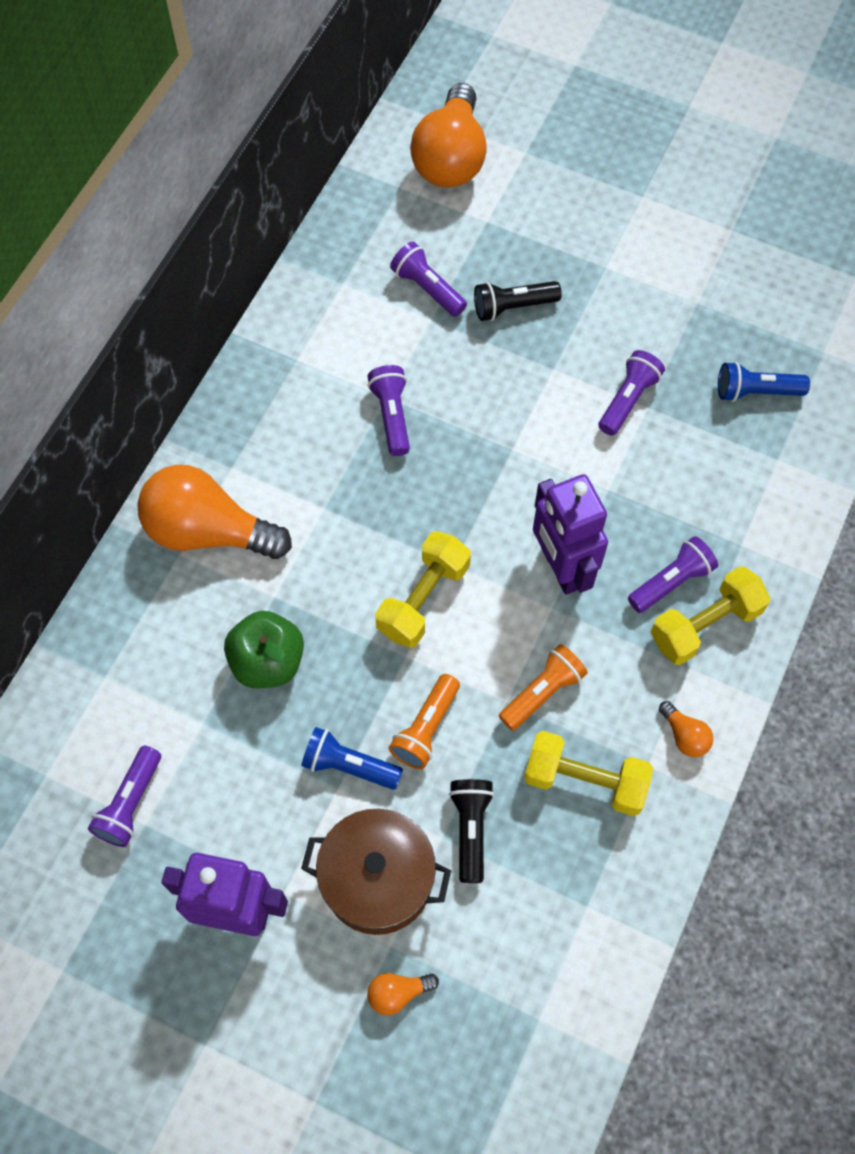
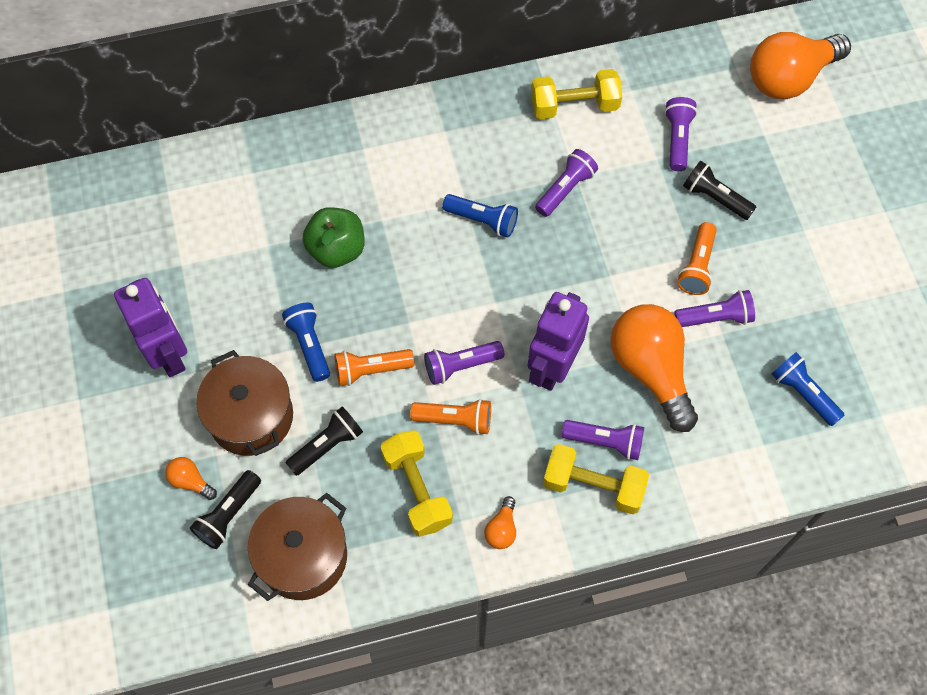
camera: 50 degrees right, 0 degrees up
(130, 803) = (187, 247): purple flashlight -> purple flashlight (461, 366)
(208, 531) = (391, 152): orange light bulb -> orange light bulb (651, 370)
(358, 509) = (482, 220): none -> blue flashlight
(423, 599) = (456, 303): yellow dumbbell -> yellow dumbbell (574, 105)
(465, 981) = (228, 514): none -> black flashlight
(566, 374) = (697, 266): none -> orange flashlight
(568, 940) = (303, 556): none -> brown pot

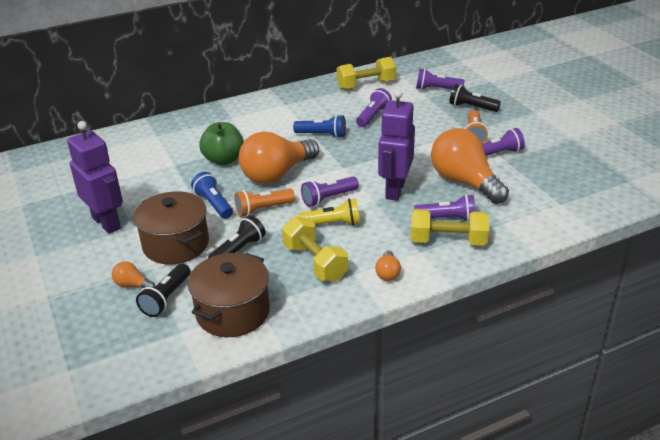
camera: 10 degrees left, 30 degrees down
(455, 420) = (332, 224): orange flashlight -> yellow flashlight
(677, 139) = (437, 89): purple flashlight -> purple flashlight turned 75 degrees counterclockwise
(789, 78) = (494, 60): orange light bulb -> orange light bulb (277, 174)
(803, 393) = (574, 177): blue flashlight -> none

